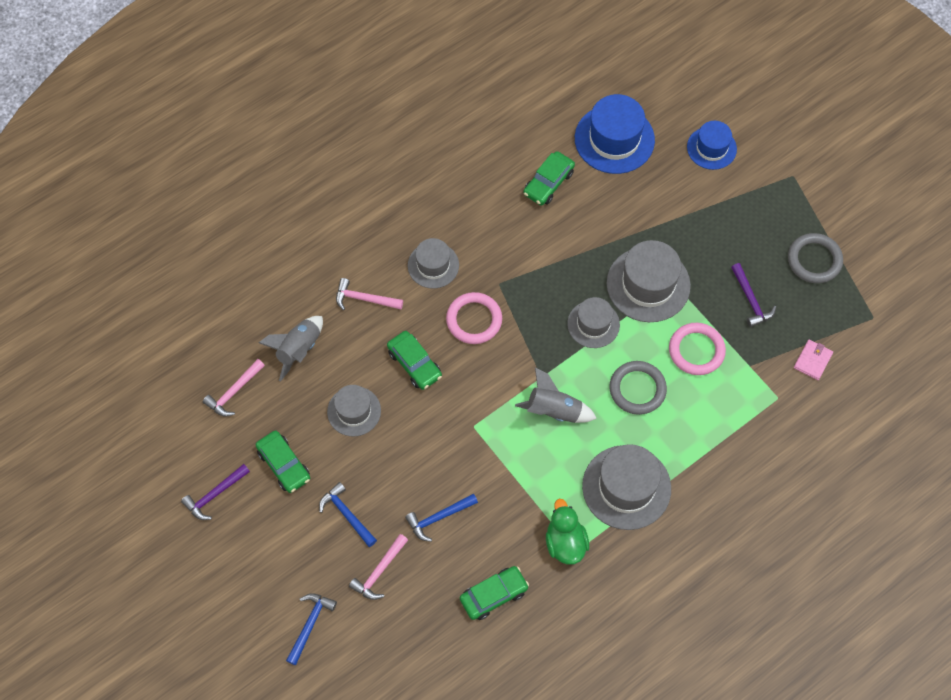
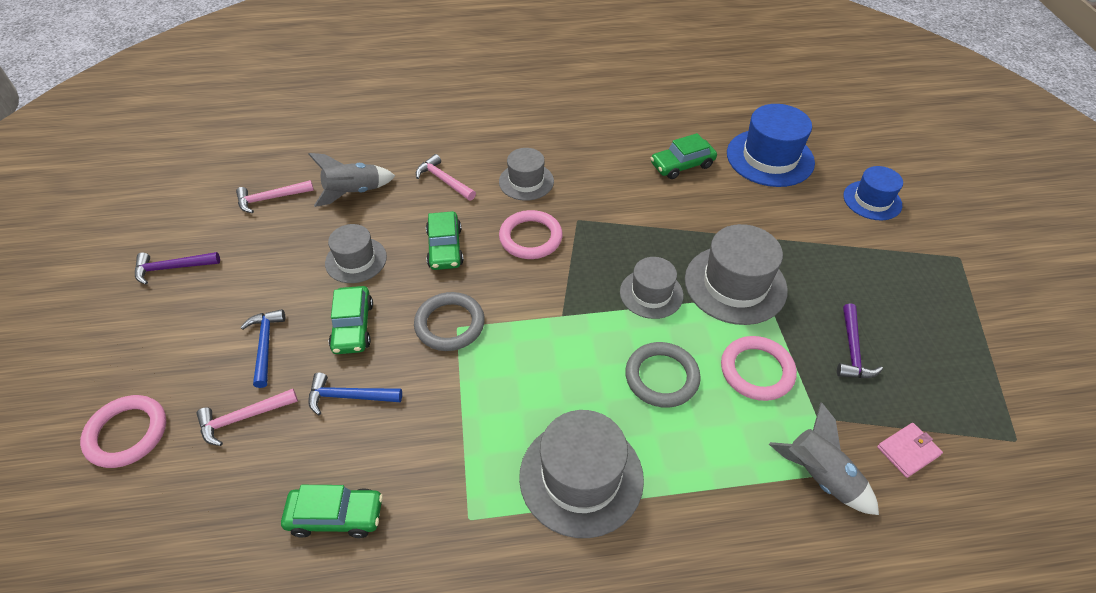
camera: 30 degrees right, 15 degrees down
(284, 465) = (253, 273): green car -> green car (353, 326)
(309, 625) = (127, 433): blue hammer -> pink ring
(554, 410) = (553, 353): grey rocket -> grey rocket (820, 476)
(565, 543) = (463, 502): green duck -> none
(814, 260) = (954, 344): grey ring -> grey ring (450, 324)

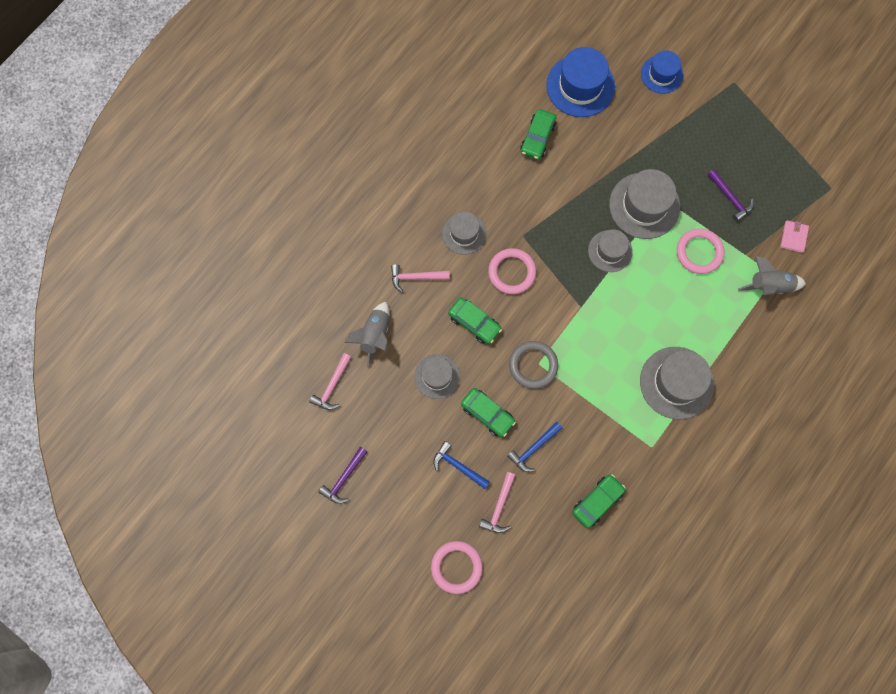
camera: 45 degrees left, 25 degrees up
(661, 377) = (661, 297): grey ring -> none

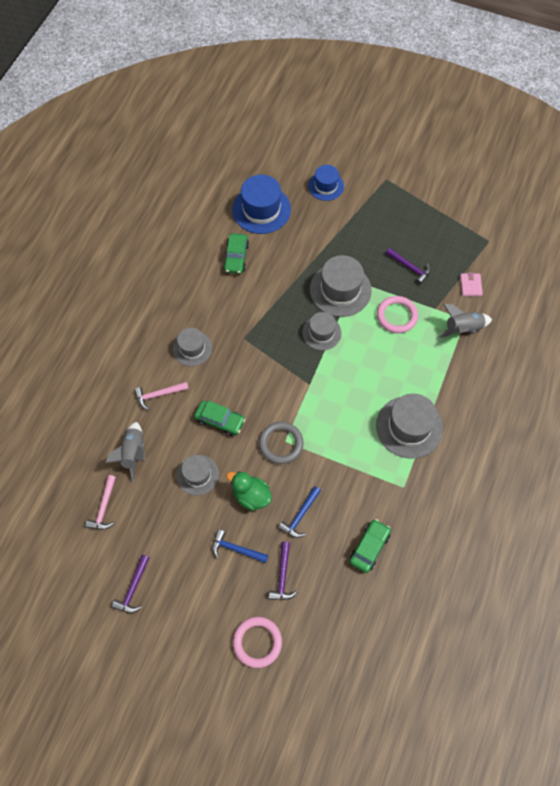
camera: 15 degrees left, 10 degrees down
(487, 414) = (251, 496): green car -> green duck
(499, 506) = (283, 576): pink hammer -> purple hammer
(512, 272) = (242, 370): pink ring -> none

